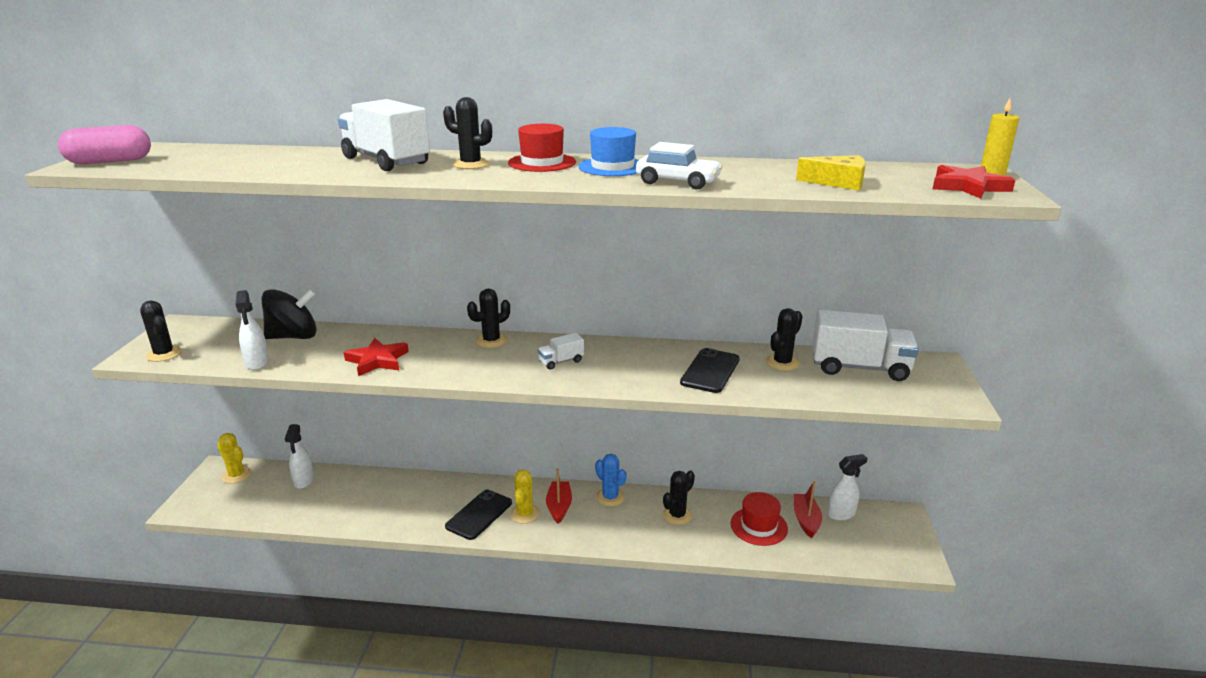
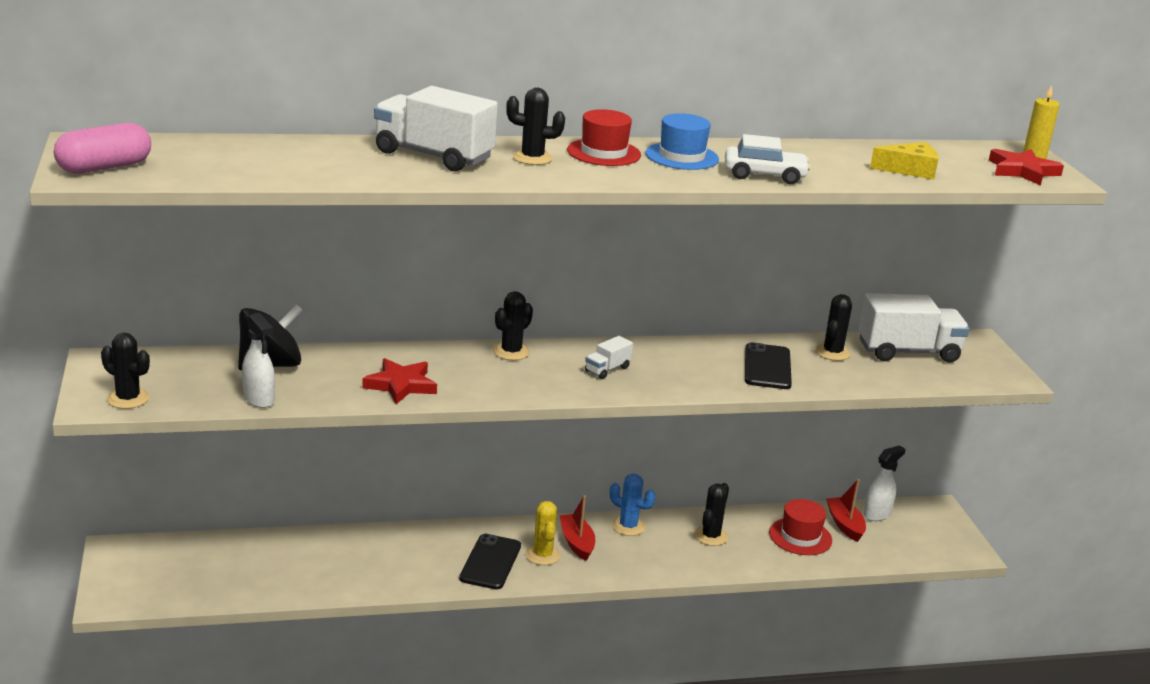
camera: 20 degrees left, 0 degrees up
(236, 475) = (148, 555): yellow cactus -> none
(303, 480) = (244, 551): white spray bottle -> none

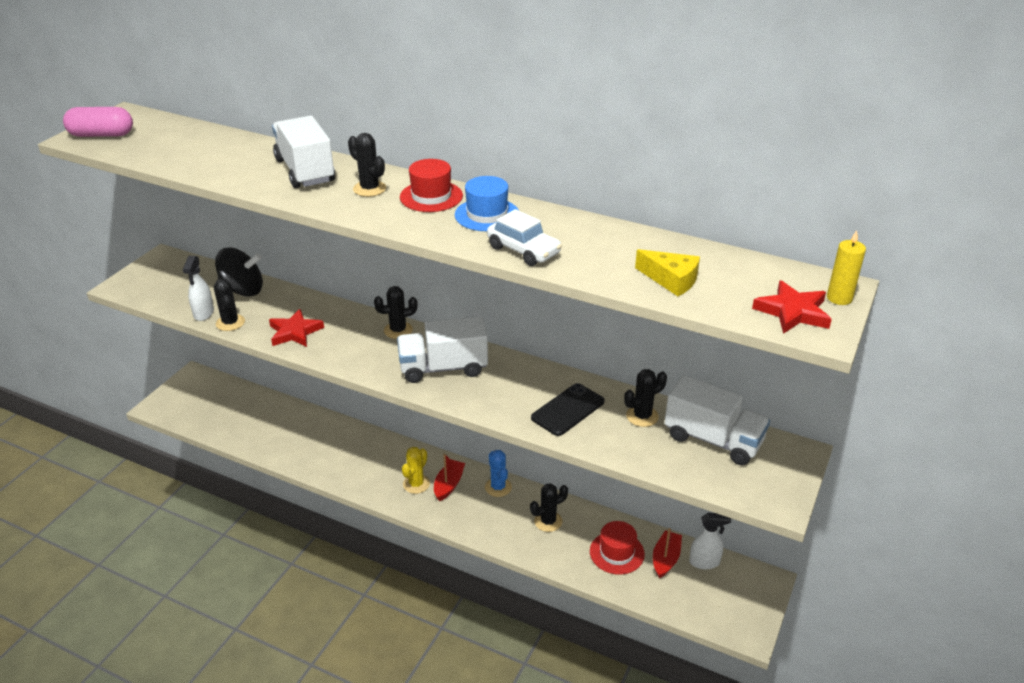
camera: 40 degrees right, 10 degrees up
(128, 399) = (140, 288): black cactus -> black cactus (230, 323)
(490, 562) = (378, 474): black phone -> none
(607, 369) = (443, 368): white truck -> white truck, size x2.14

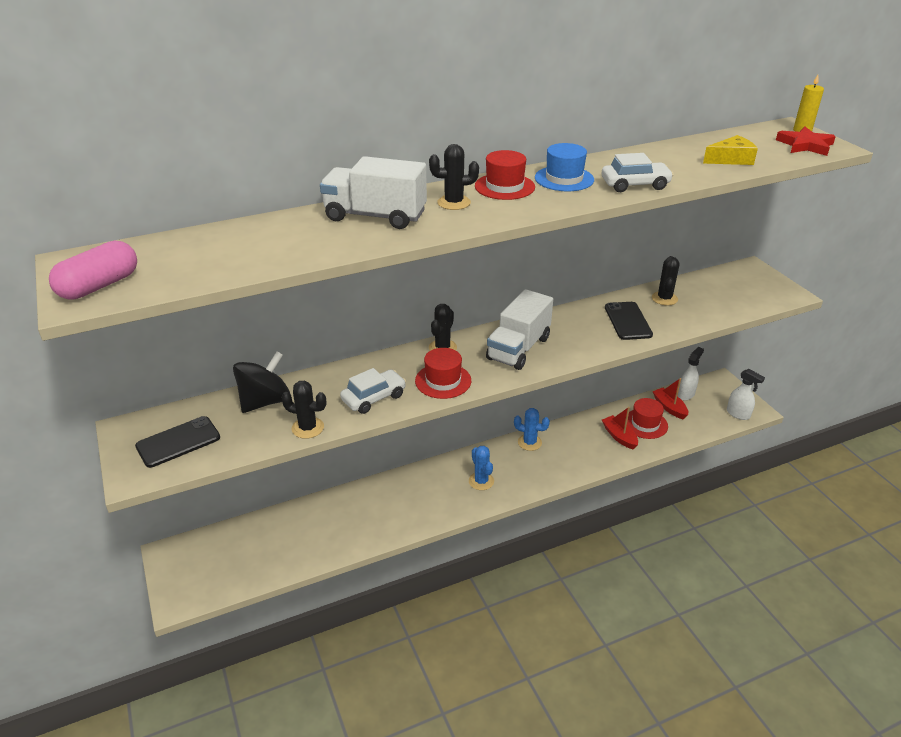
camera: 50 degrees left, 0 degrees up
(166, 283) = (178, 442): none -> black phone
(203, 313) = (269, 438): white spray bottle -> white spray bottle (738, 414)
(295, 332) = (374, 398): red star -> white car
(352, 352) = (443, 381): none -> red hat
(416, 484) = (481, 481): yellow cactus -> blue cactus
(449, 485) = (500, 465): red boat -> red boat (619, 436)
(548, 521) = (587, 437): black cactus -> none
(713, 440) = (713, 287): white truck -> none

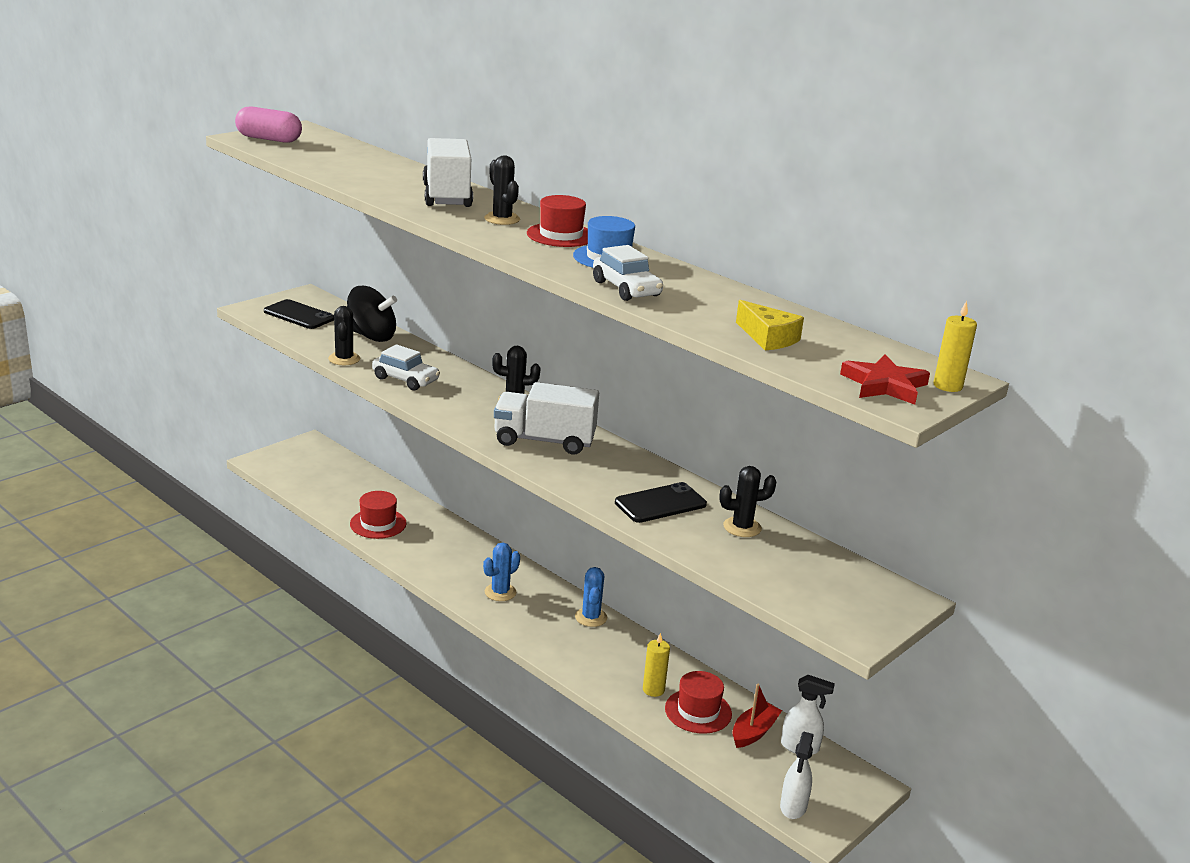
camera: 65 degrees right, 10 degrees down
(443, 381) = (455, 408): red hat -> red hat (378, 524)
(619, 436) = (653, 690): red boat -> yellow candle

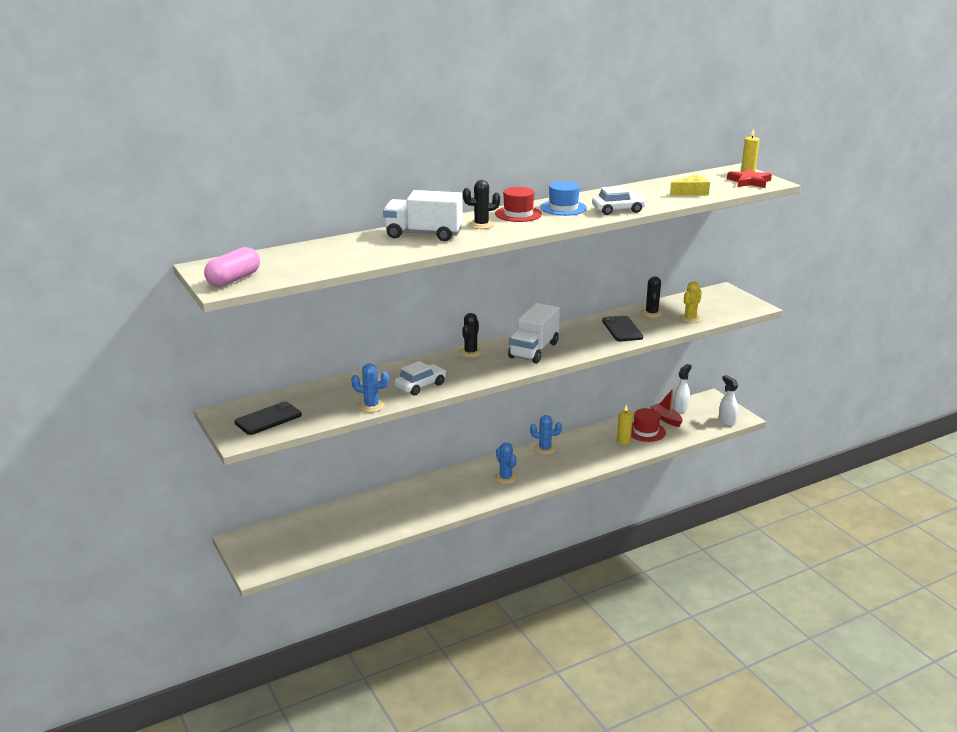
camera: 70 degrees left, 0 degrees up
(344, 359) = (371, 406): black cactus -> blue cactus
(371, 336) = (331, 391): black spinning top -> none
(378, 524) = (393, 518): red hat -> none
(747, 564) = (690, 318): none -> yellow cactus
(793, 807) = (727, 421): white spray bottle -> white spray bottle turned 150 degrees counterclockwise

